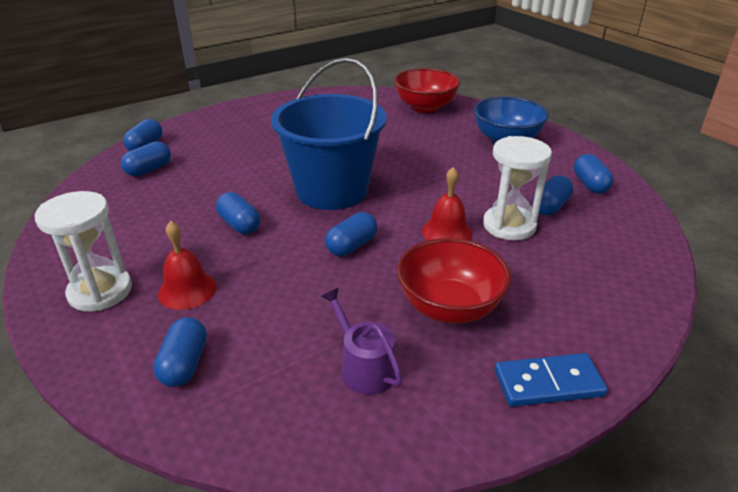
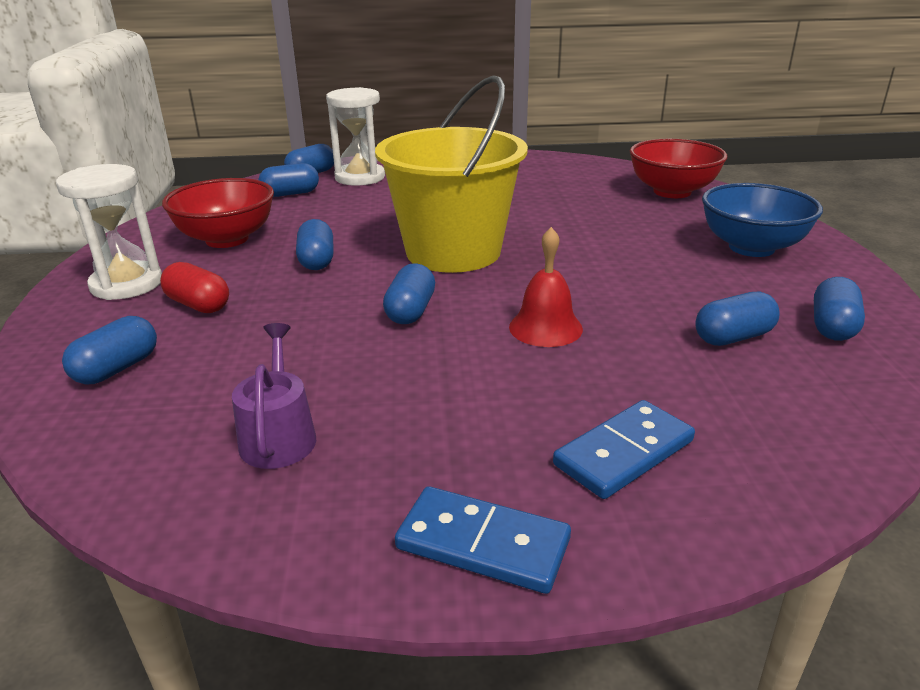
camera: 30 degrees right, 5 degrees down
(187, 290) = (198, 305): red bell -> red capsule
(332, 190) = (453, 252): blue bucket -> yellow bucket
(351, 246) = (410, 311): blue capsule -> blue capsule turned 60 degrees counterclockwise
(449, 307) = (452, 409): red bowl -> red bowl (227, 239)
(509, 225) = (642, 343): white hourglass -> white hourglass (360, 177)
(563, 300) = (623, 453): none -> blue domino

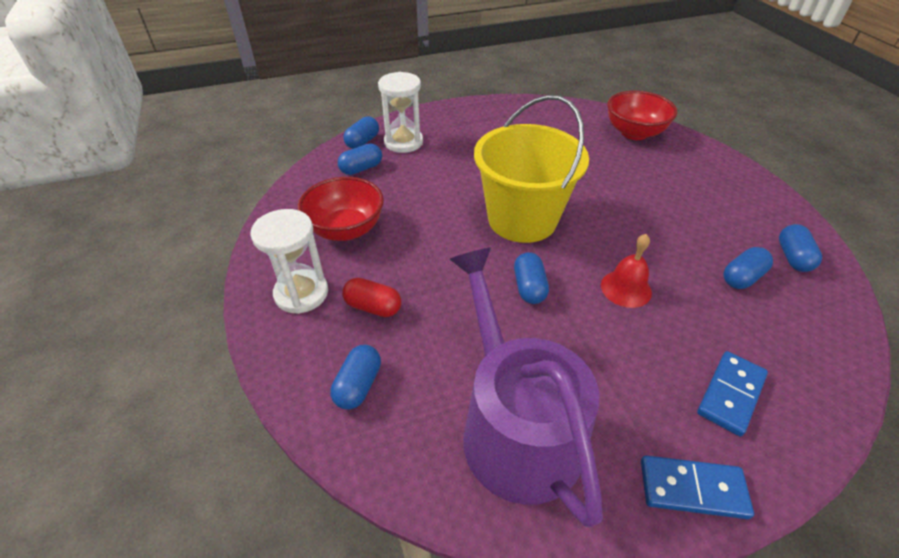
camera: 15 degrees left, 15 degrees up
(279, 436) = (515, 426): purple watering can -> purple watering can, size x2.31
(317, 260) = (430, 244): blue capsule -> none
(751, 247) = (712, 187): blue bowl -> none

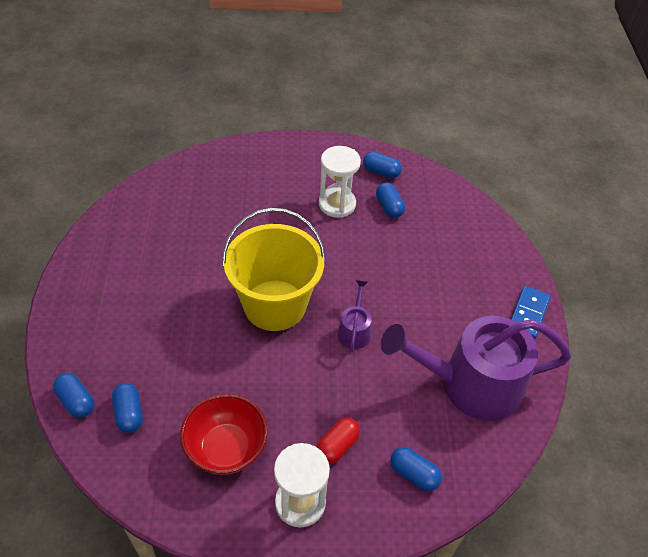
camera: 75 degrees left, 5 degrees up
(403, 142) = (101, 361): white hourglass -> white hourglass (337, 204)
(529, 287) = (354, 330): blue capsule -> purple watering can
(626, 288) = (376, 273): red bell -> none
(634, 133) = (195, 178): red bowl -> none
(730, 394) = (475, 264): blue domino -> none

